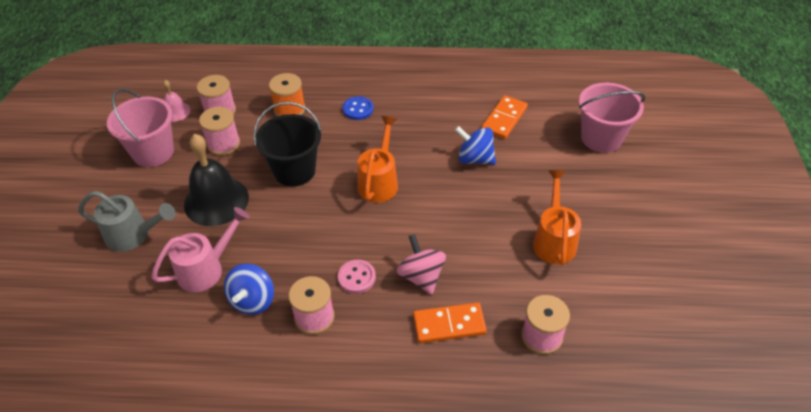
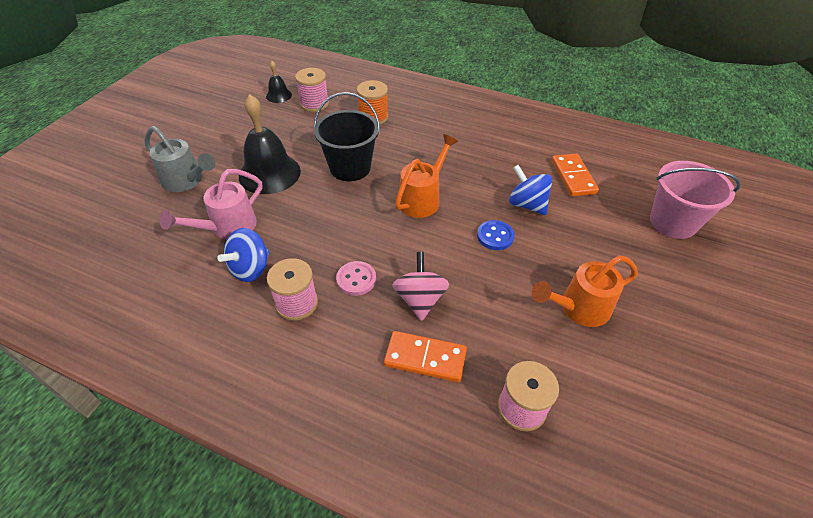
camera: 20 degrees right, 0 degrees up
(153, 152) = (242, 121): pink bucket -> none
(176, 111) = (278, 95): pink bell -> black bell
(206, 269) = (227, 227): pink watering can -> pink watering can turned 150 degrees clockwise
(223, 144) = (302, 130): pink spool -> none
(358, 109) = (434, 132): blue button -> blue button (495, 236)
(504, 119) = (573, 177): orange domino -> orange domino turned 60 degrees counterclockwise
(554, 240) = (578, 308): orange watering can -> orange watering can turned 135 degrees counterclockwise

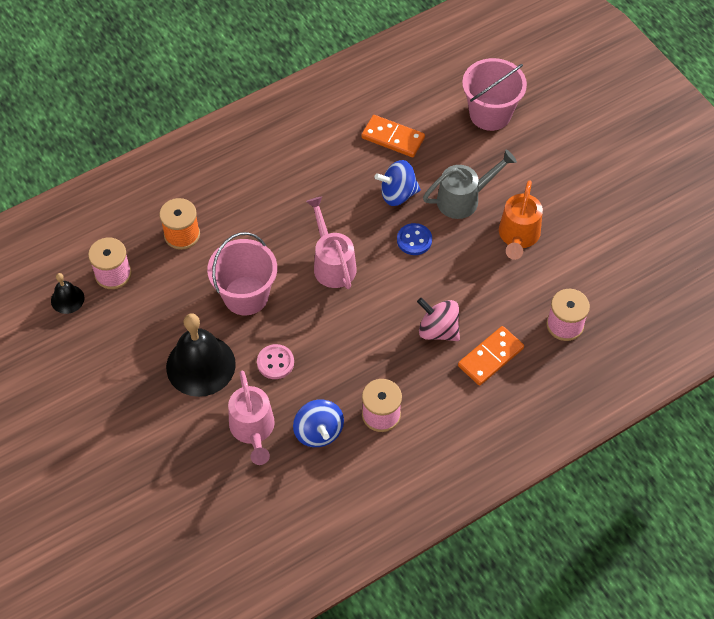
camera: 55 degrees left, 10 degrees up
(186, 181) = (156, 440): grey watering can -> grey watering can (464, 199)
(350, 168) = (246, 296): black bucket -> pink bucket
(356, 279) = (387, 362): pink button -> pink button (275, 362)
(422, 198) = (332, 263): orange watering can -> pink watering can

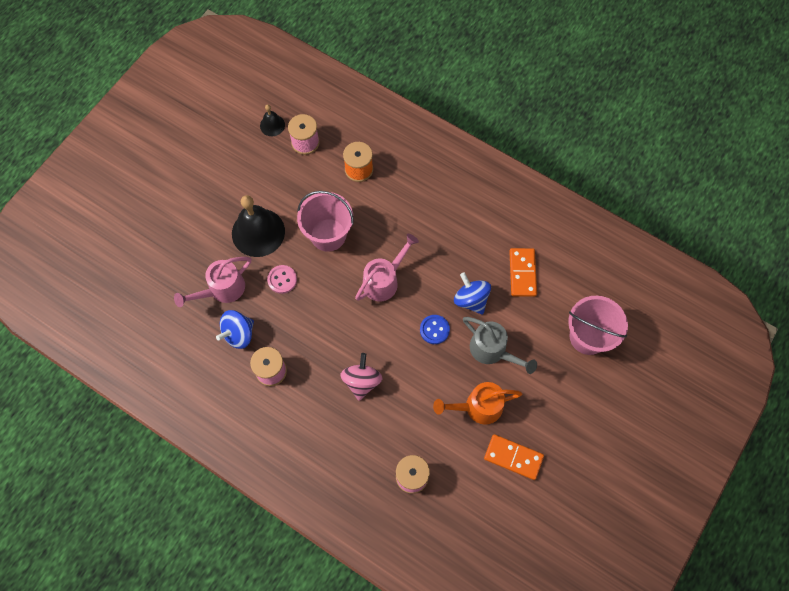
camera: 65 degrees right, 10 degrees up
(490, 357) = (356, 430): orange domino -> orange domino (513, 457)

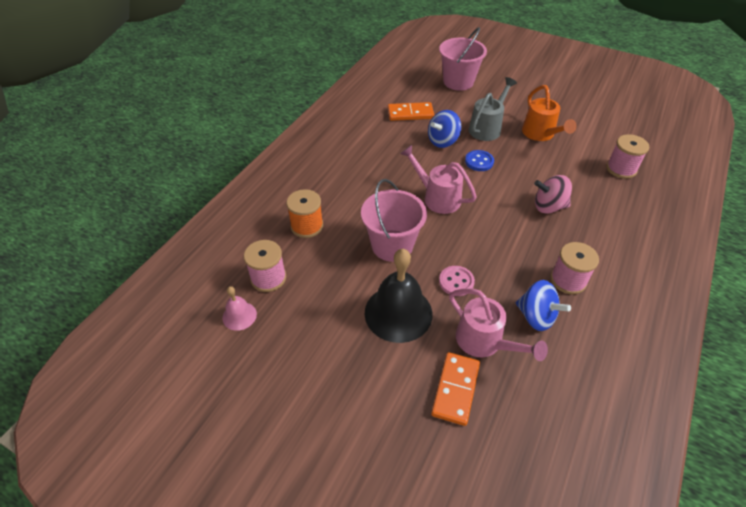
camera: 95 degrees left, 20 degrees down
(272, 125) = (239, 316): black bell -> pink bell
(513, 457) = (573, 115): orange domino -> orange domino (455, 389)

